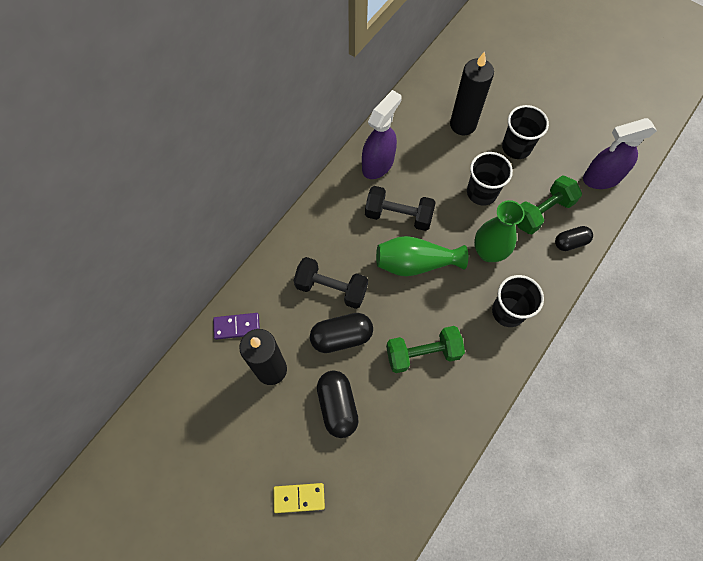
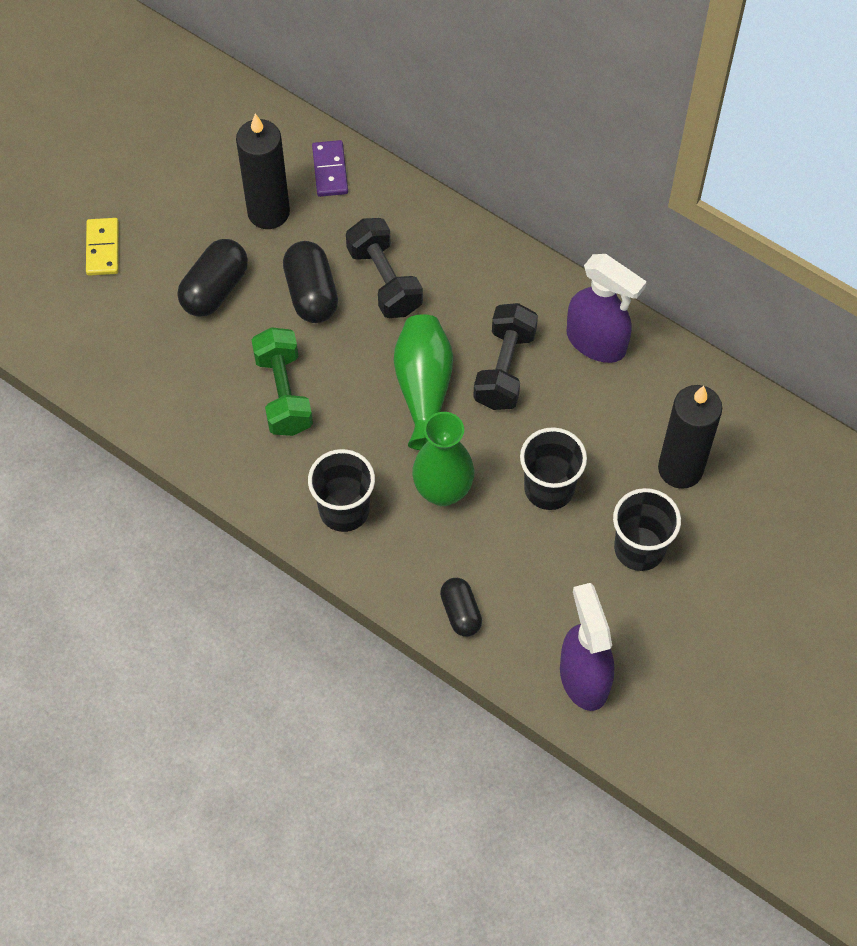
camera: 90 degrees right, 5 degrees down
(331, 288) = (384, 280): black dumbbell -> black dumbbell turned 45 degrees counterclockwise
(337, 406) = (215, 289): black capsule -> black capsule turned 45 degrees counterclockwise
(542, 212) = (515, 576): green dumbbell -> none

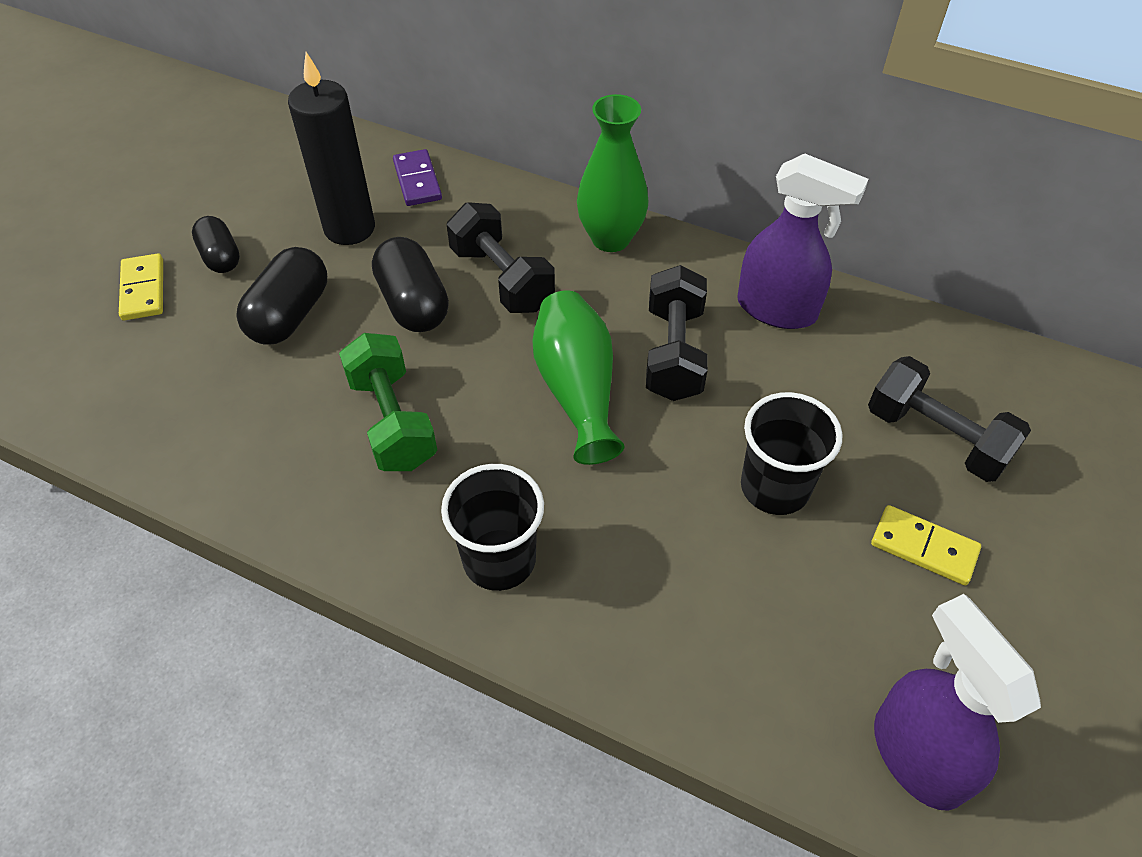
camera: 10 degrees left, 10 degrees down
(443, 491) = (632, 512): green vase -> green vase (610, 238)
(460, 612) = (701, 683): black capsule -> black capsule (220, 257)
(639, 548) = (923, 547): black cup -> yellow domino
(680, 469) = (936, 437): black candle -> black dumbbell

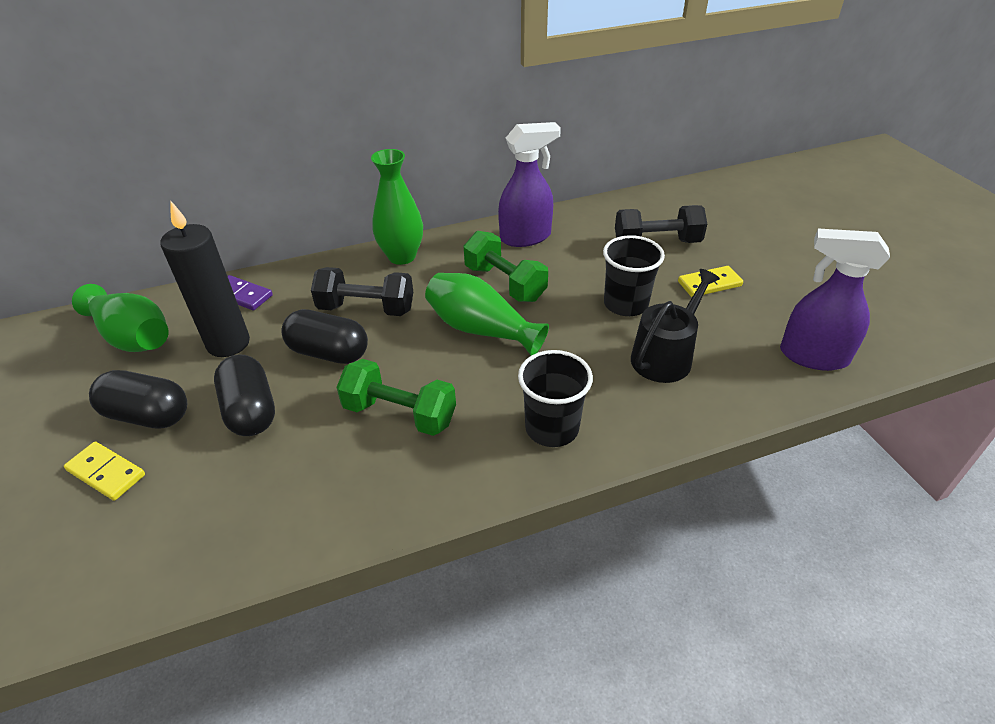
camera: 45 degrees left, 10 degrees down
(220, 257) = (148, 415): black capsule -> black capsule, size x1.55
(291, 165) = (133, 337): none -> green vase
(674, 353) = (505, 283): black dumbbell -> green dumbbell
(728, 588) = (665, 356): none -> black watering can

